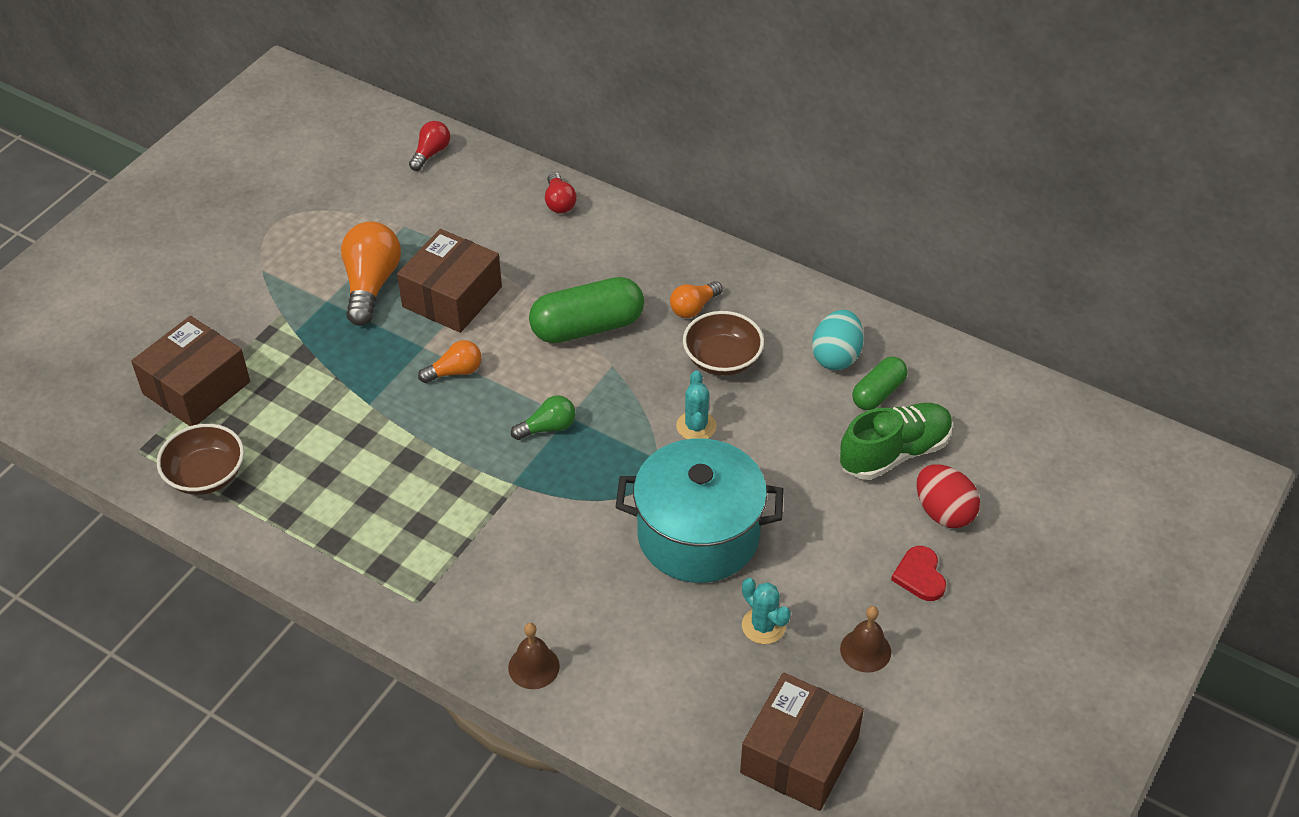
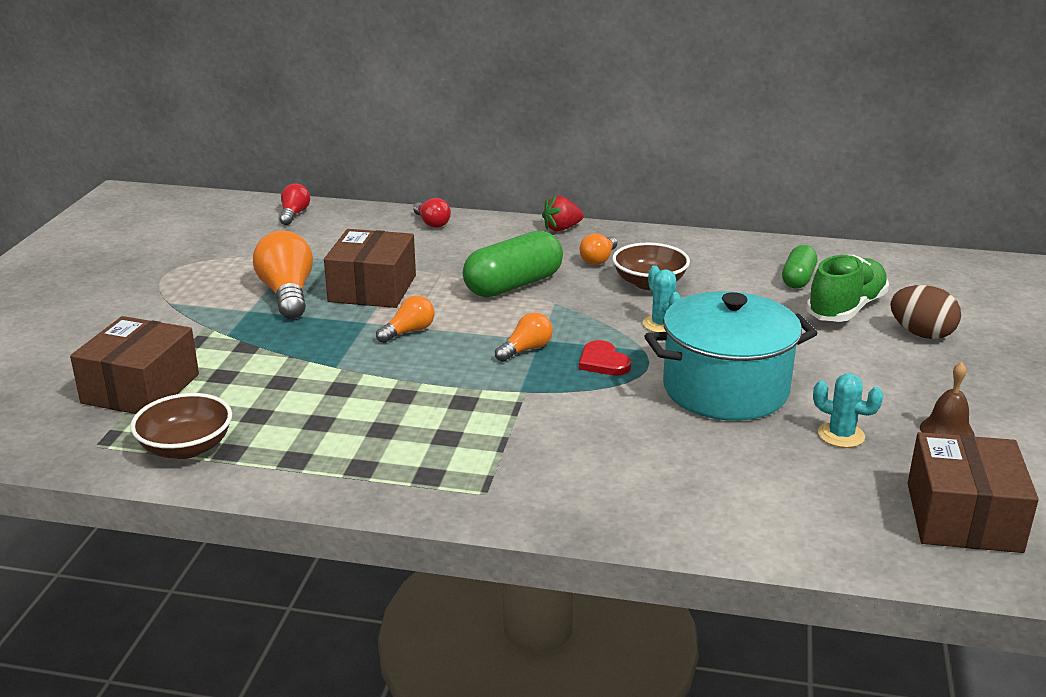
camera: 20 degrees left, 20 degrees down
(533, 667) = (645, 514): brown bell -> none
(548, 428) = (526, 350): green light bulb -> orange light bulb
(685, 245) = (561, 229): none -> red strawberry
(836, 356) = (743, 266): turquoise egg -> none
(920, 575) = (942, 375): red heart -> red heart (603, 362)
(943, 512) = (921, 334): red egg -> brown egg

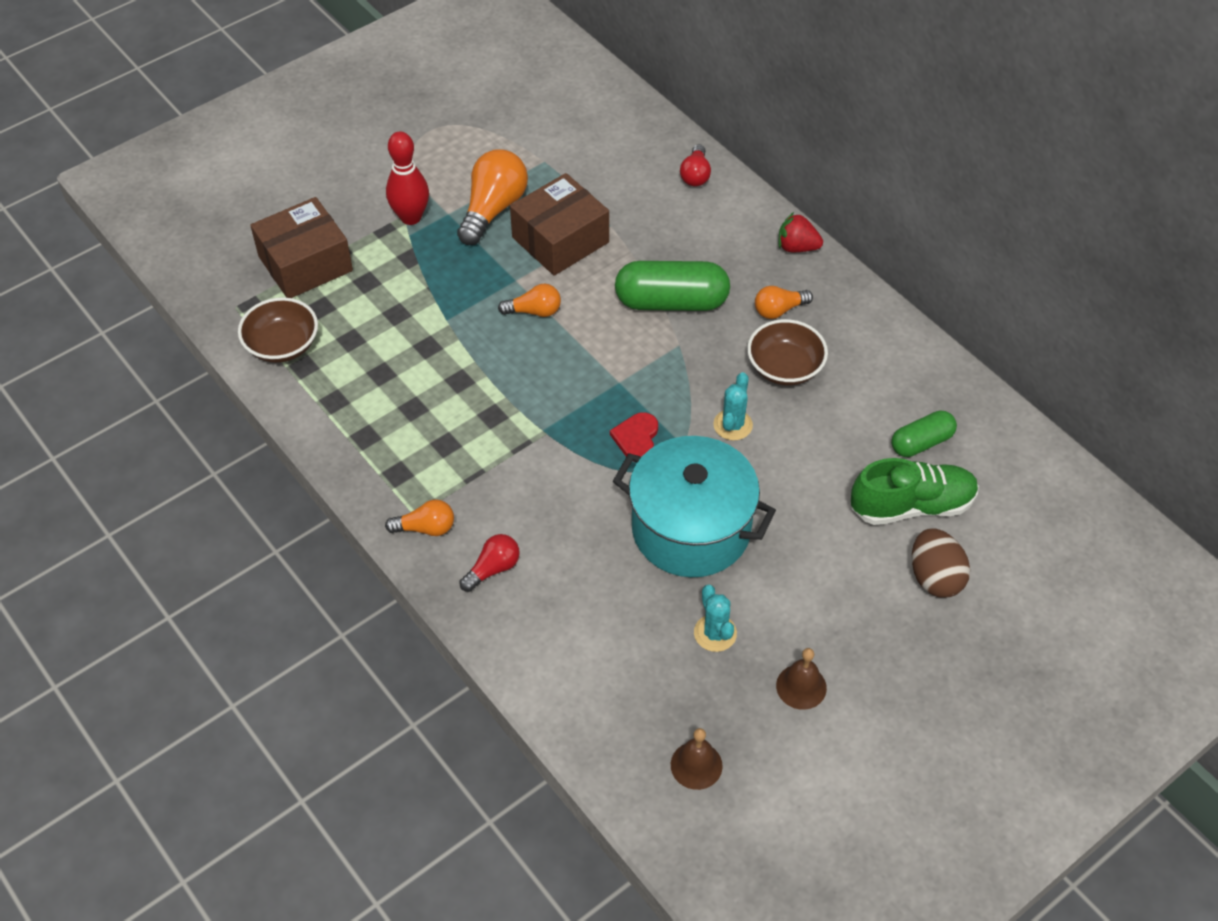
camera: 40 degrees right, 25 degrees up
(214, 325) = (411, 217): none -> red bowling pin
(294, 214) = (597, 98): red light bulb -> red light bulb (493, 569)
(526, 350) = (595, 387): orange light bulb -> orange light bulb (425, 528)
(963, 517) = (696, 765): brown box -> brown bell

